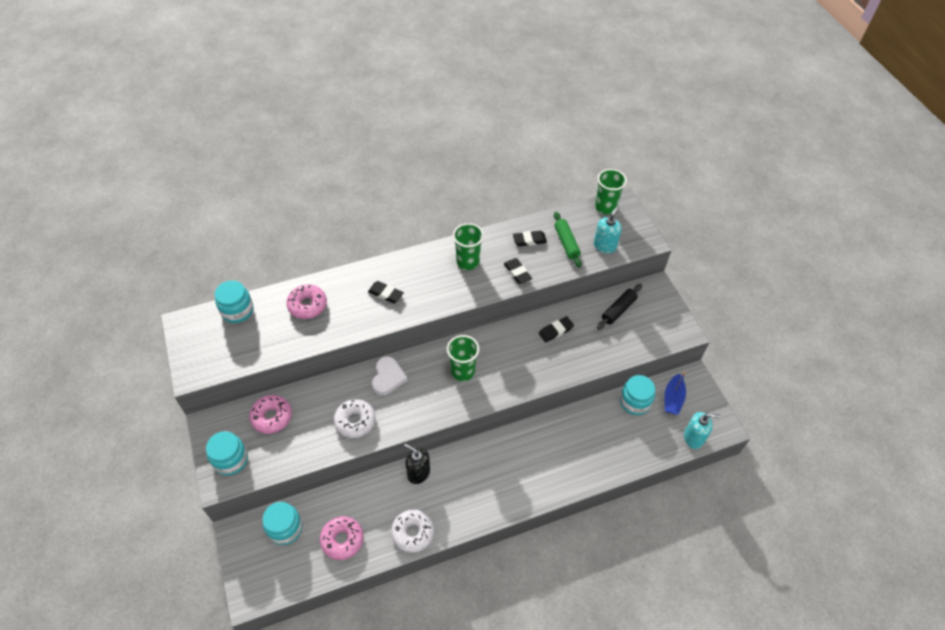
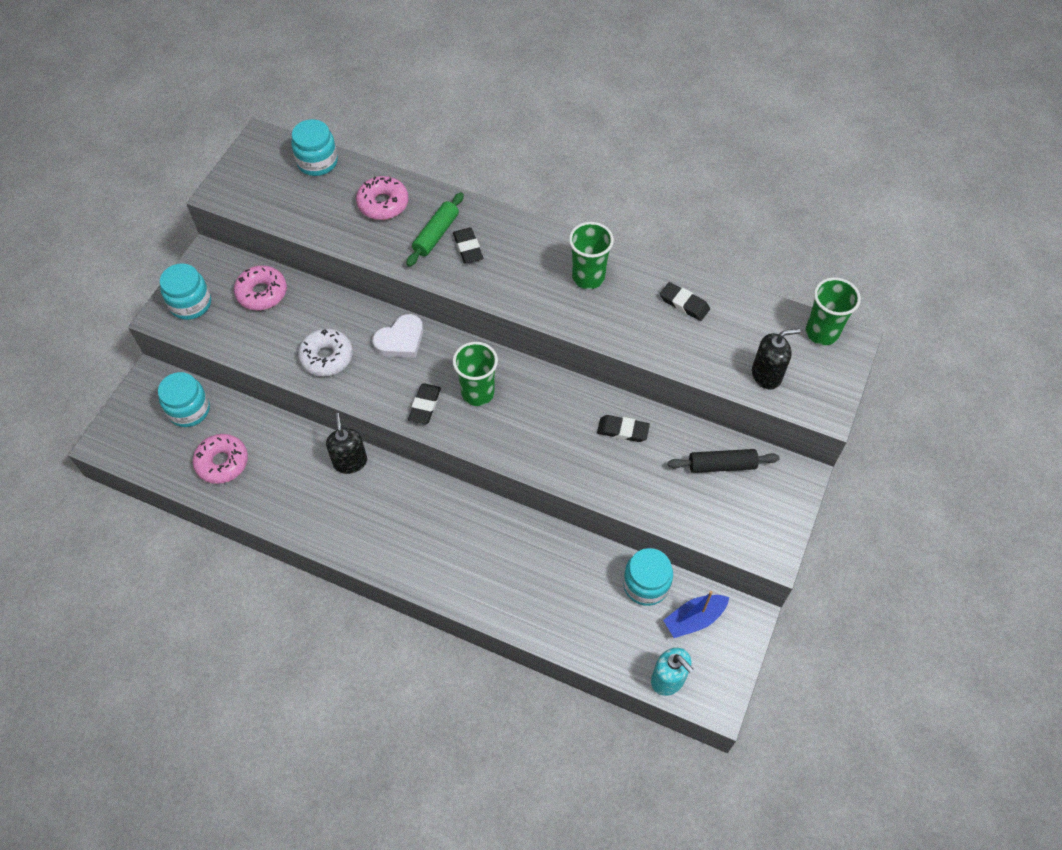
camera: 45 degrees right, 5 degrees up
(413, 533) = (285, 512): white donut -> none
(517, 273) = (628, 328): black eraser -> black eraser (424, 405)
(566, 243) = (724, 338): green rolling pin -> green rolling pin (436, 234)
(605, 246) = (766, 375): turquoise soap dispenser -> black soap dispenser

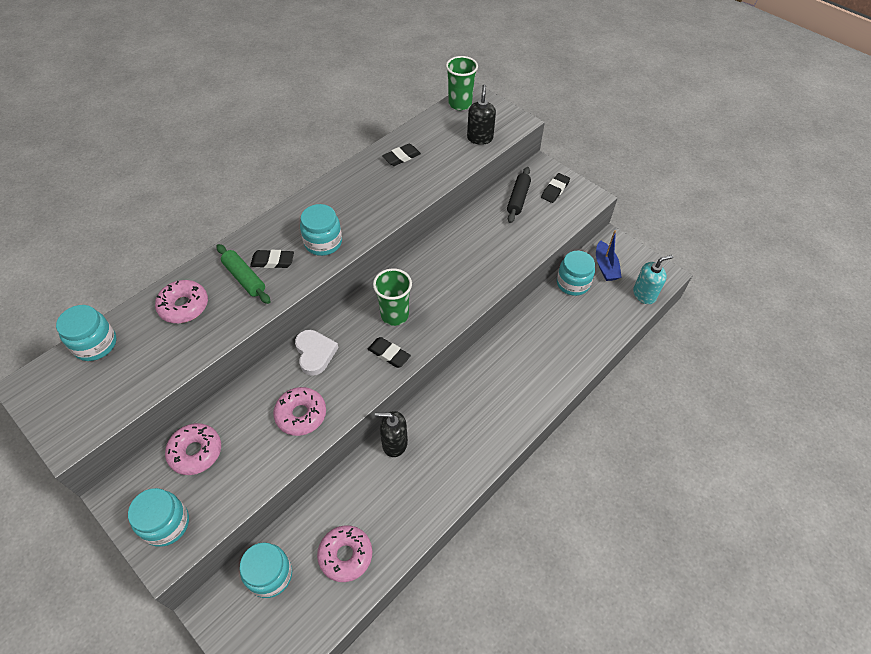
camera: 70 degrees left, 5 degrees down
(326, 357) = (301, 415): white donut -> pink donut
(513, 280) = (323, 242): none -> turquoise jar
(588, 277) = (348, 199): green cup -> none
(623, 430) = (468, 240): black eraser -> black eraser (555, 190)

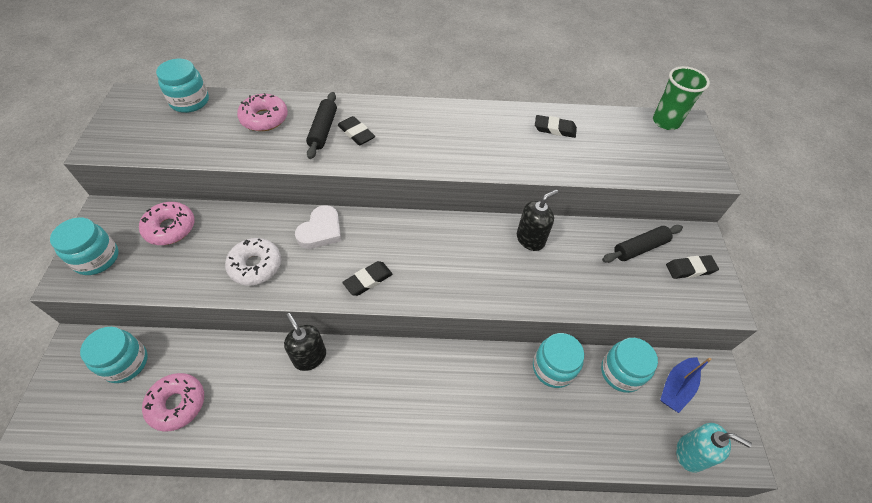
camera: 45 degrees right, 0 degrees up
(244, 278) = (323, 130): green rolling pin -> black rolling pin
(301, 415) = (255, 266): pink donut -> white donut
(323, 242) = (407, 148): turquoise jar -> turquoise jar (553, 368)
(389, 354) = (368, 280): black eraser -> black eraser turned 60 degrees clockwise
(394, 315) = (411, 254): green cup -> none
(480, 138) = (649, 162): black soap dispenser -> black soap dispenser (530, 239)

